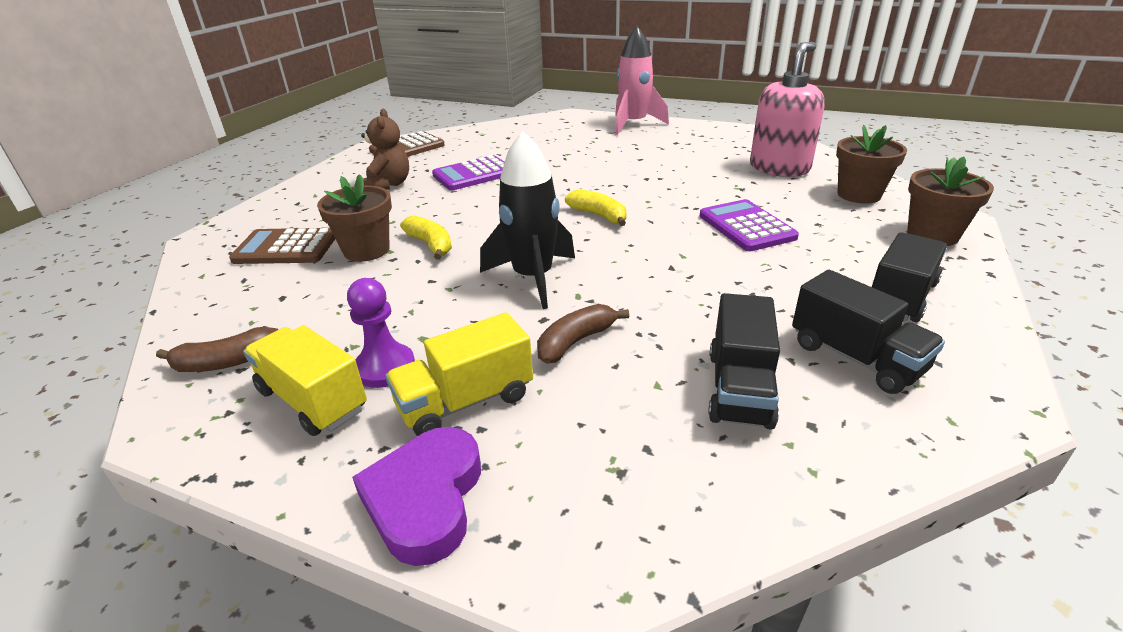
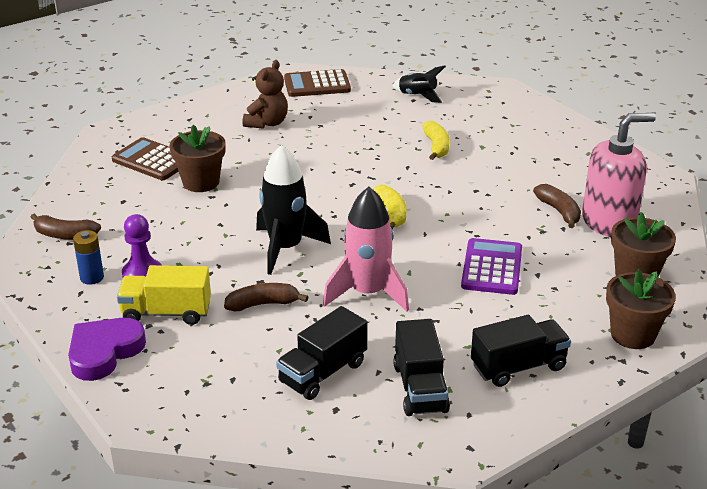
camera: 30 degrees right, 0 degrees up
(313, 400) = (92, 277): yellow truck -> blue battery
(431, 245) = (246, 194): yellow banana -> yellow banana (436, 147)
(473, 174) = (341, 135): purple calculator -> none
(509, 134) = (418, 96): none -> black rocket
(633, 124) = (547, 121): pink rocket -> pink rocket (367, 293)
(732, 172) = (559, 211): none -> brown banana

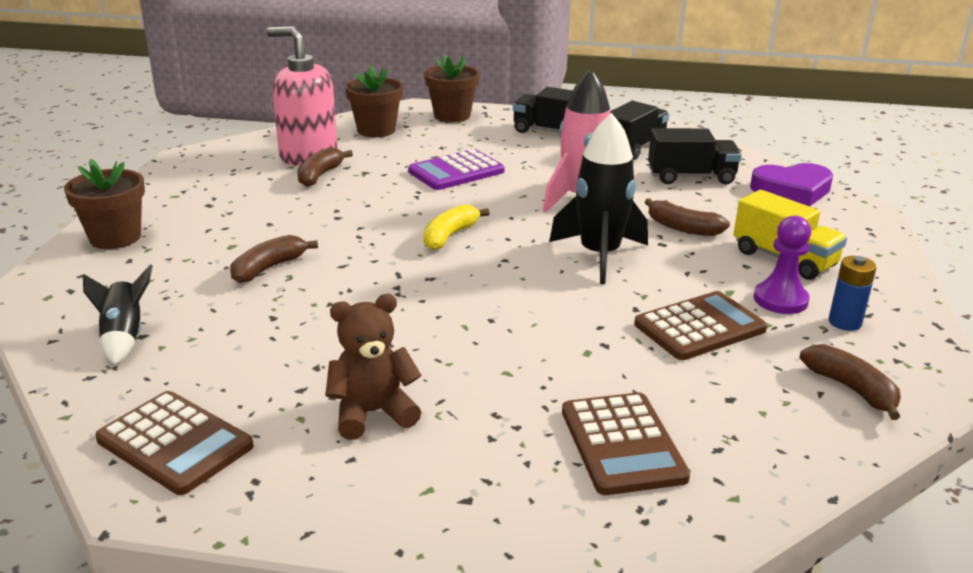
camera: 135 degrees left, 5 degrees down
(104, 352) = (872, 257): purple heart -> purple heart (792, 190)
(173, 230) = (699, 327): none -> brown calculator
(201, 182) = (595, 369): brown flower pot -> brown flower pot (115, 238)
(436, 147) = (269, 268): yellow banana -> brown banana

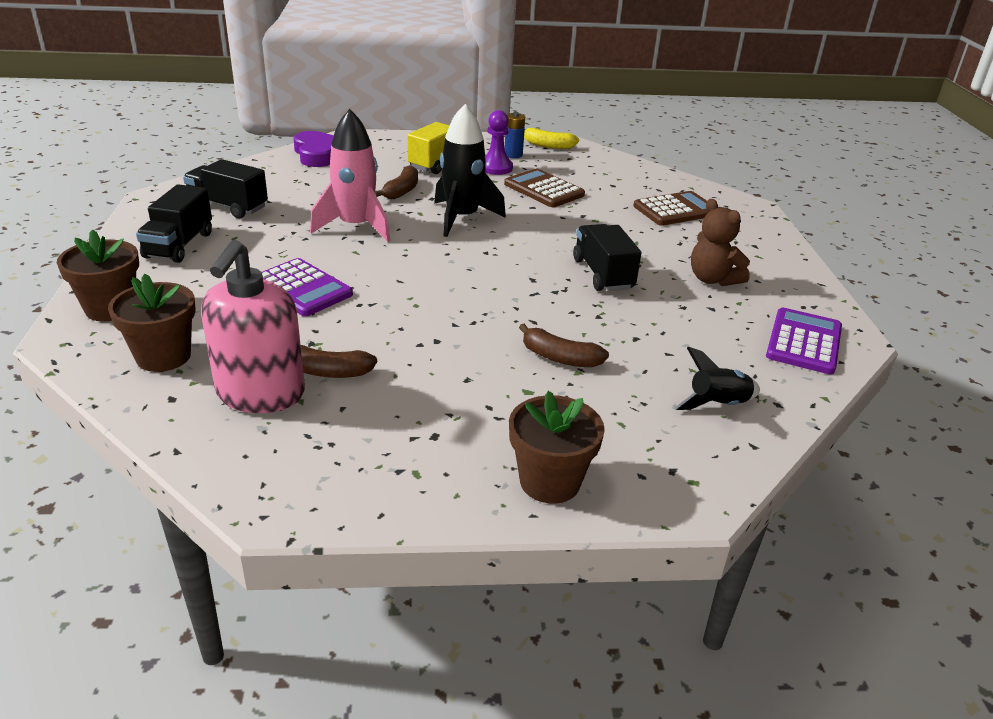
camera: 105 degrees left, 5 degrees up
(175, 443) = (804, 342): brown calculator -> purple calculator
(450, 236) = (454, 278): yellow banana -> yellow banana (548, 145)
(691, 177) = (299, 185): black truck -> black truck (603, 274)
(851, 389) = (581, 159): brown banana -> none

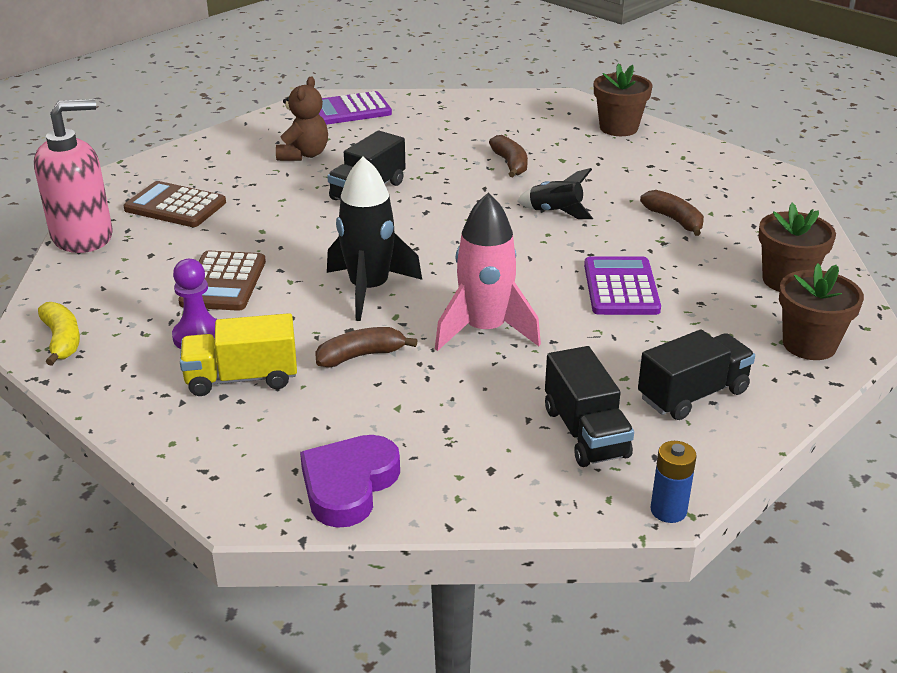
camera: 130 degrees left, 0 degrees up
(260, 394) = (734, 227): pink soap dispenser -> pink soap dispenser (83, 237)
(513, 155) = (134, 347): blue battery -> blue battery (668, 510)
(717, 405) = (471, 113): black rocket -> black rocket (555, 212)

